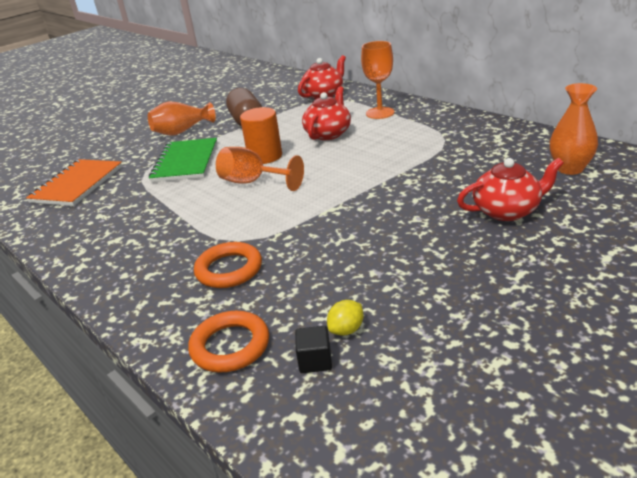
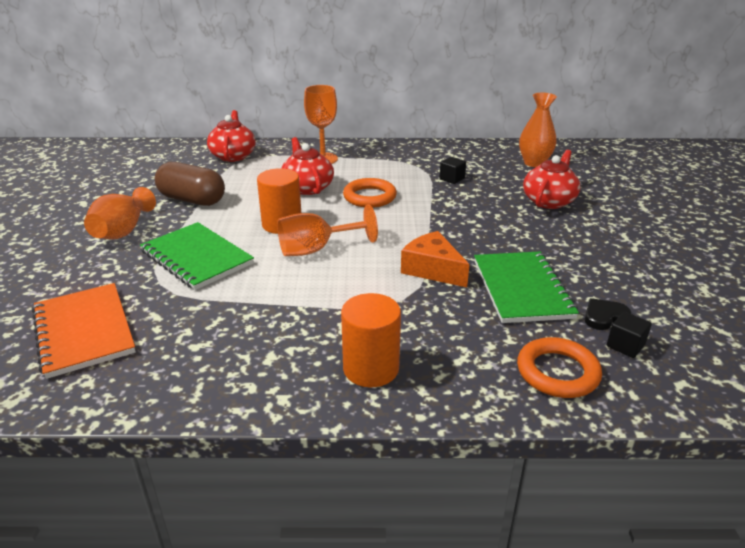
camera: 50 degrees left, 0 degrees up
(142, 274) = (371, 368): none -> orange cylinder
(229, 269) = (442, 323): orange ring -> orange ring (369, 197)
(295, 228) = (432, 269): none -> orange cheese
(328, 274) = (521, 289): none -> green notebook
(346, 330) = (604, 317): yellow lemon -> black heart
(453, 160) = (452, 179): none -> black cube

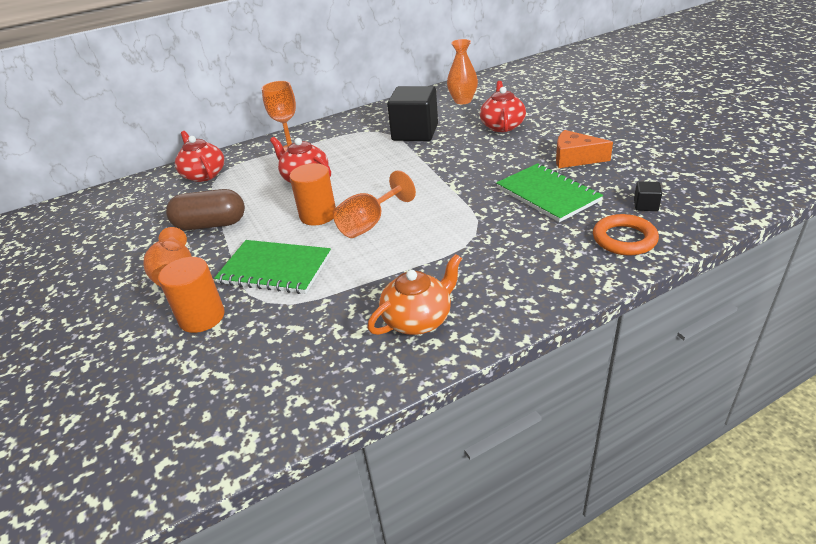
camera: 25 degrees left, 5 degrees up
(84, 331) = (245, 366): orange notebook -> none
(259, 358) = (418, 319): none -> orange teapot
(369, 197) = (366, 168): orange ring -> none
(371, 368) = (506, 290): orange cylinder -> orange cylinder (202, 317)
(432, 269) = (474, 205): orange cheese -> orange cheese (575, 159)
(452, 179) = (415, 132): black cube -> black cube, size x2.43
(604, 317) = (616, 192): black heart -> none

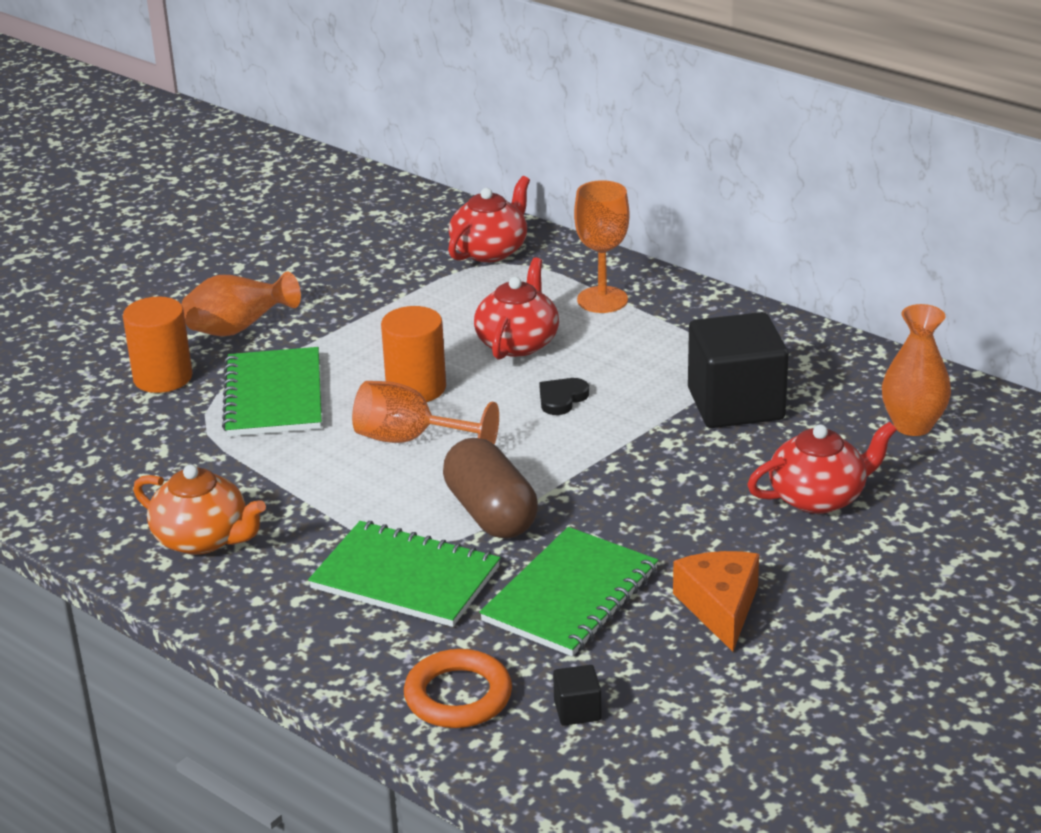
camera: 65 degrees right, 5 degrees down
(211, 224) = (358, 309): brown capsule -> brown capsule (491, 513)
(370, 173) = (562, 399): none -> black heart
(506, 242) = (405, 578): none -> green notebook

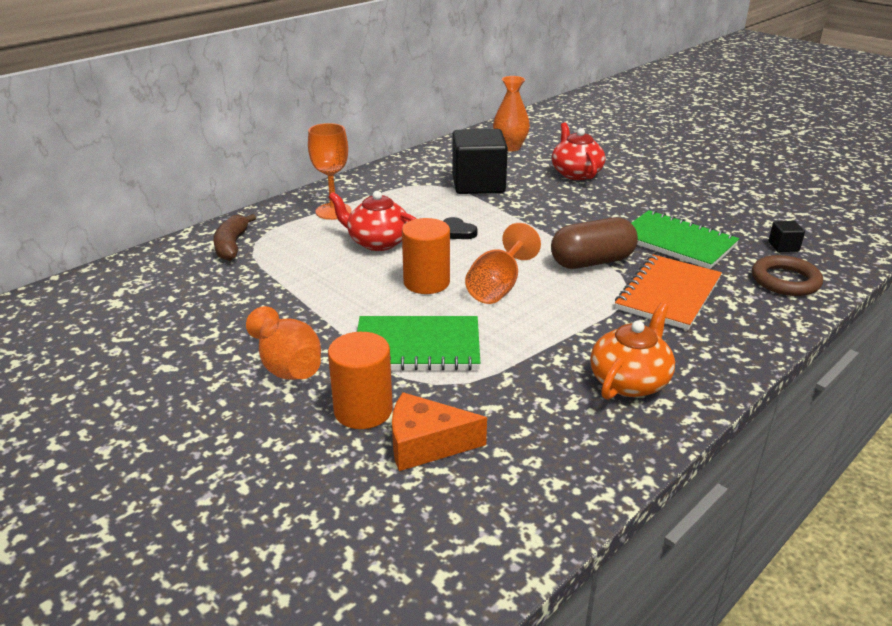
camera: 85 degrees left, 0 degrees up
(405, 578) = (668, 294): green notebook -> orange notebook
(458, 696) = (785, 280): orange ring -> brown ring
(490, 250) = (232, 245): red teapot -> brown banana
(720, 607) = (680, 204): orange cheese -> orange cheese (426, 444)

